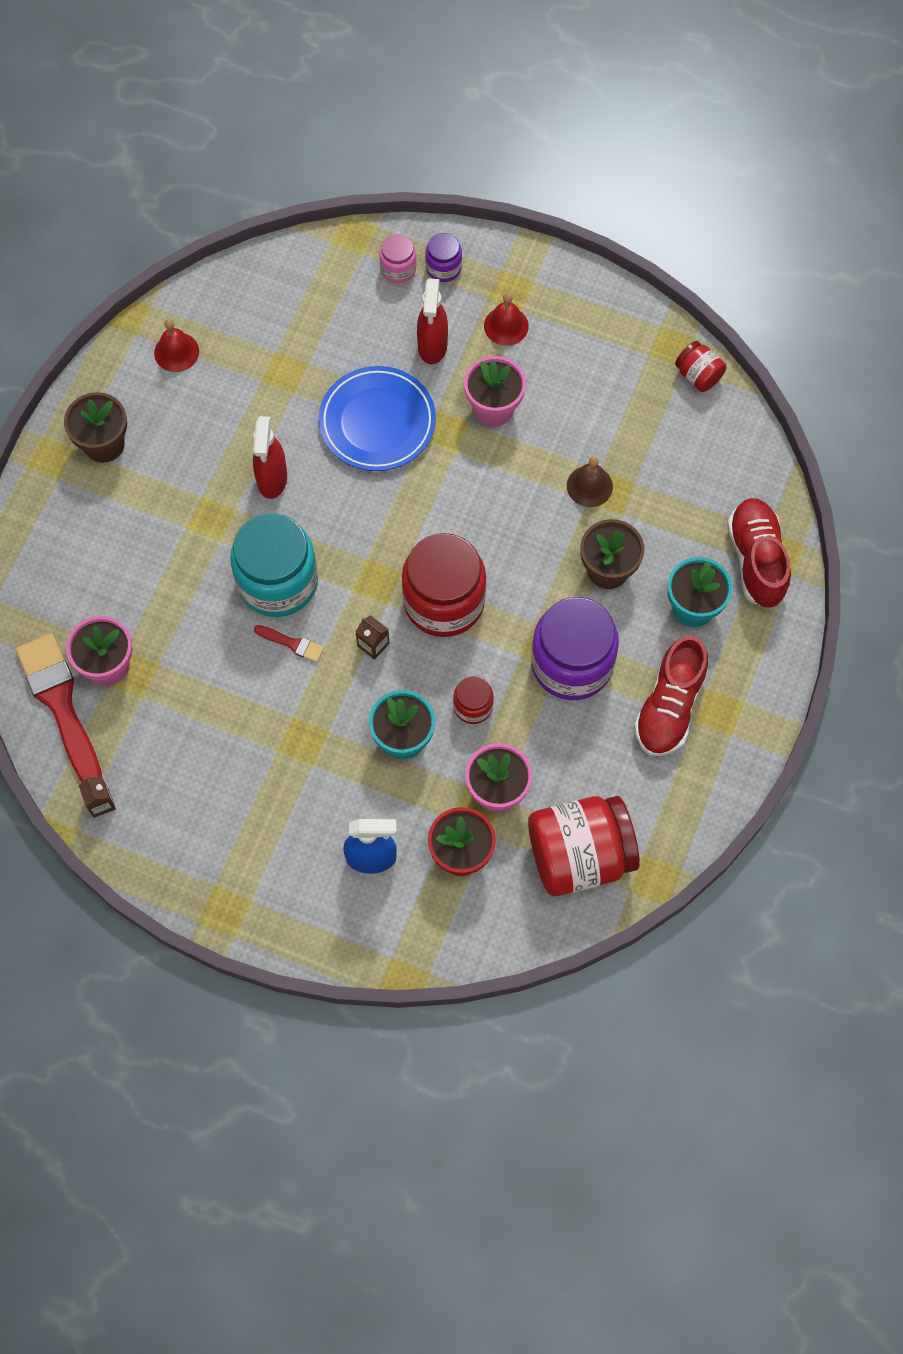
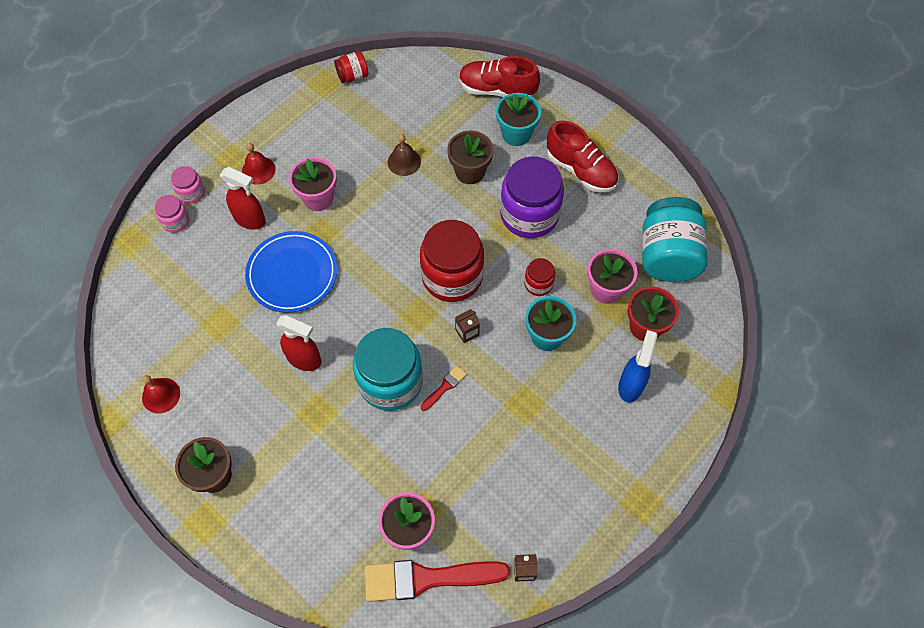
camera: 70 degrees left, 5 degrees down
(443, 268) = (191, 193): purple jar -> pink jar
(579, 855) = (667, 255): red jar -> turquoise jar

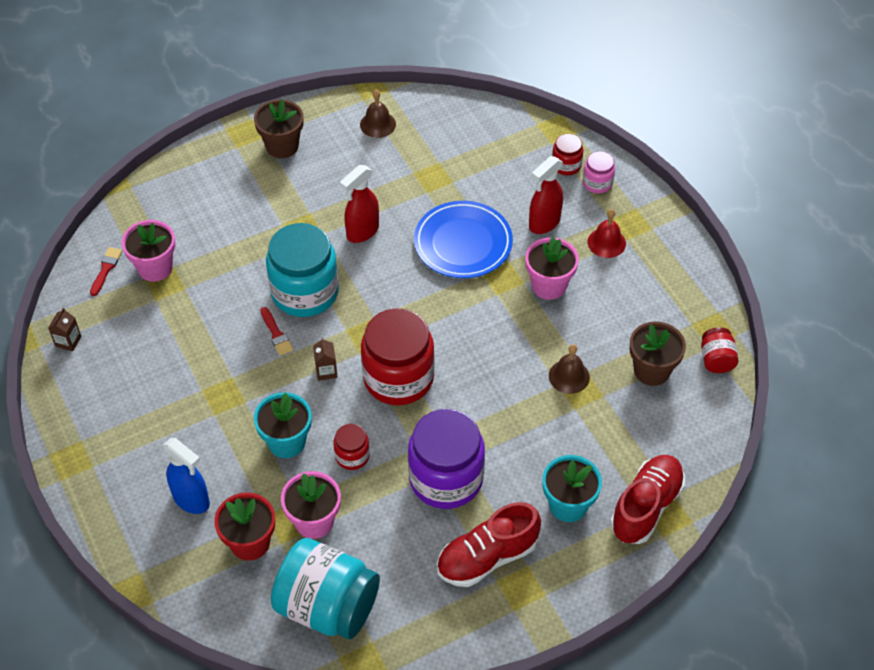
camera: 110 degrees right, 10 degrees down
(161, 395) = (378, 124): red bell -> brown bell
(176, 221) = (566, 165): pink jar -> red jar
(427, 578) = (106, 269): red brush -> red brush, size x0.44
(470, 172) = (530, 437): brown flower pot -> brown flower pot (651, 370)

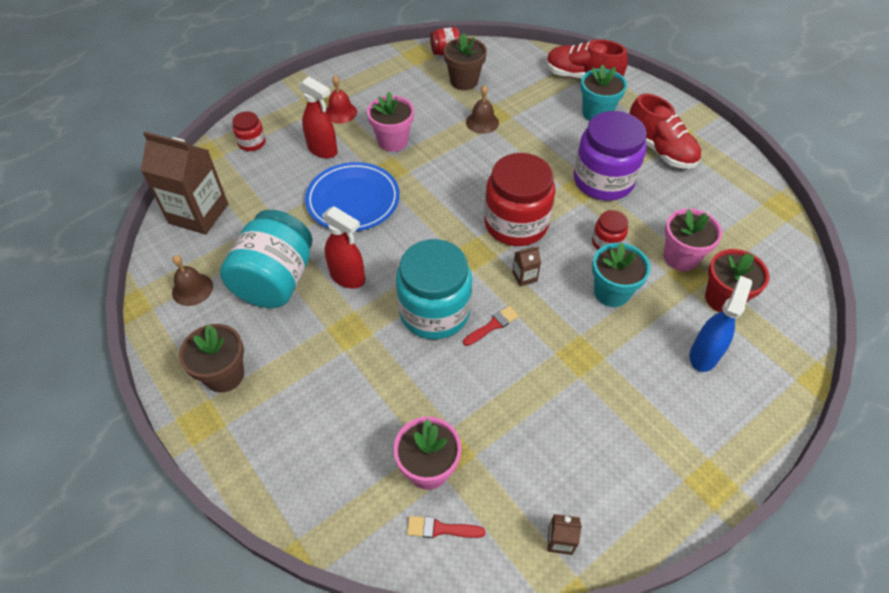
camera: 100 degrees left, 0 degrees up
(327, 606) = (750, 235): turquoise jar -> turquoise jar (275, 280)
(469, 126) = (198, 214): none -> brown carton
(597, 183) = (273, 122): pink jar -> none

